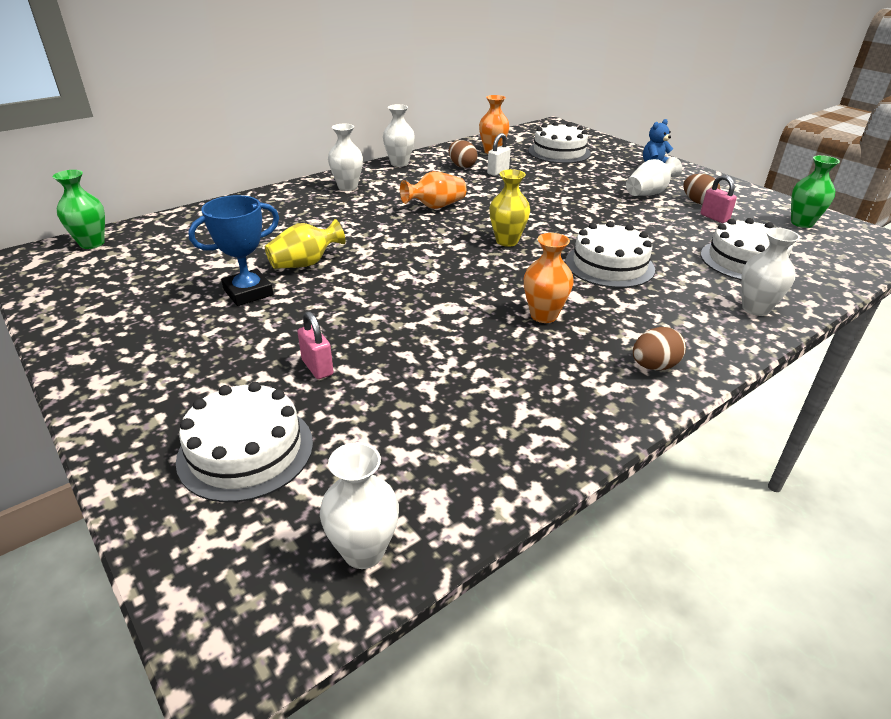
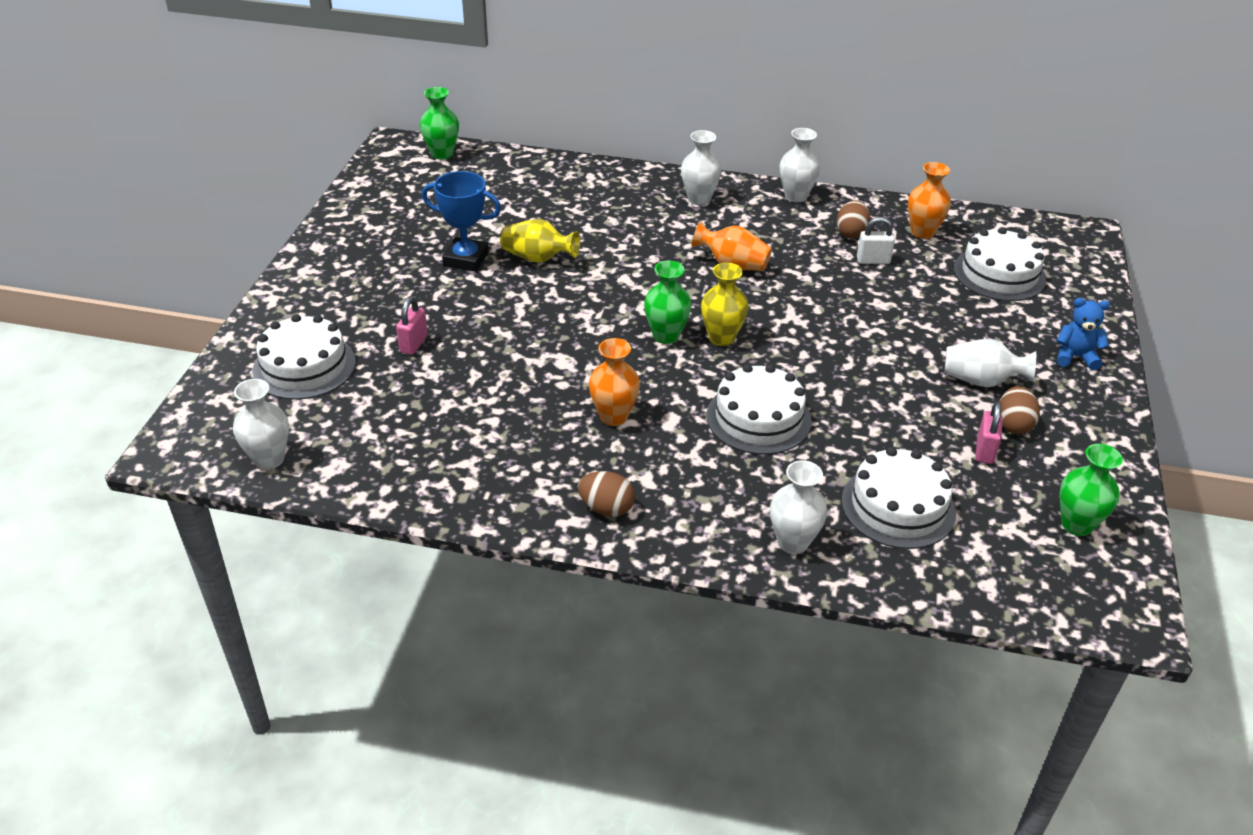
camera: 50 degrees right, 5 degrees up
(477, 257) = (666, 336): none -> green vase

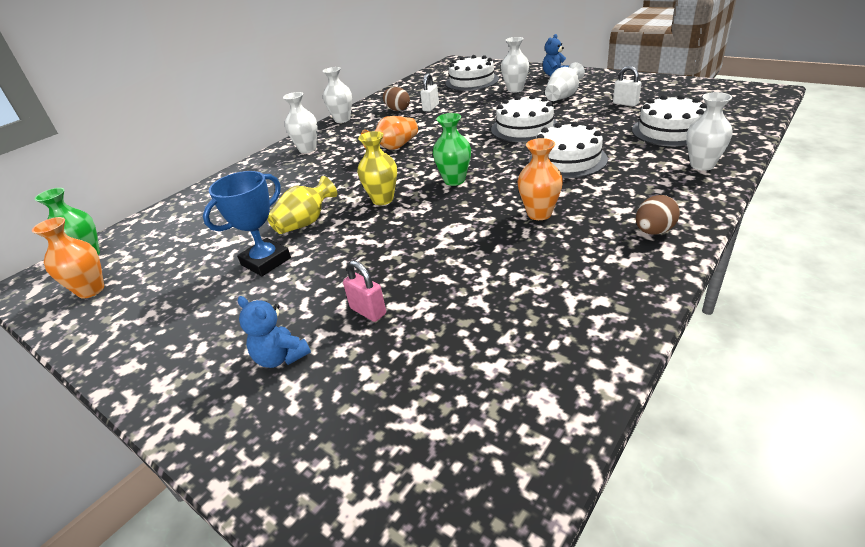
camera: 60 degrees left, 5 degrees down
(269, 459) = (507, 468): white vase -> white vase (515, 89)
(304, 366) = (343, 407): white cake -> white cake (524, 128)
(346, 317) = (281, 357): none -> blue teddy bear
(721, 338) = (472, 161): yellow vase -> yellow vase (383, 199)
(922, 232) = (416, 93): orange vase -> orange vase (91, 290)
(984, 451) = (625, 103): pink padlock -> white padlock
(1013, 425) = (605, 94): brown egg -> none
(1076, 524) = (693, 92): green vase -> none

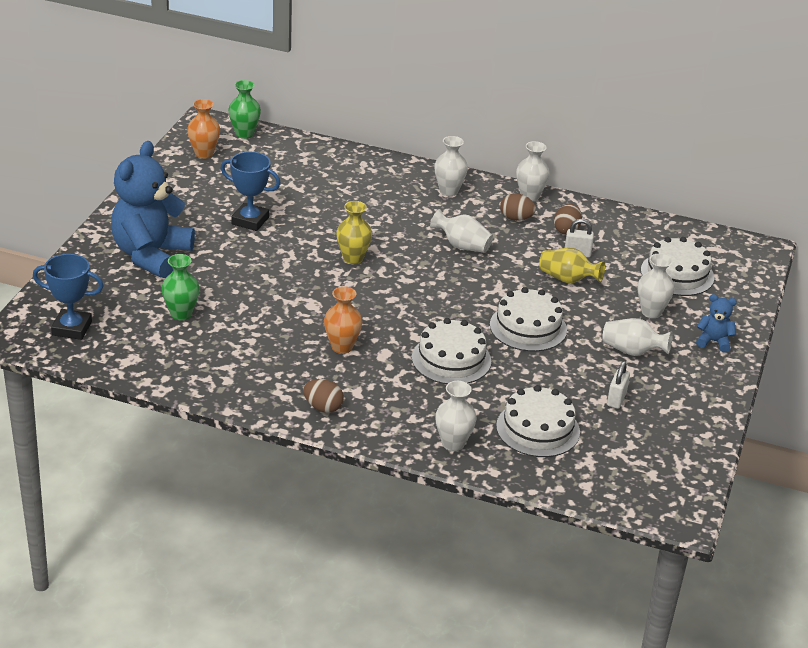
camera: 65 degrees right, 0 degrees up
(281, 357) = (151, 255): blue teddy bear -> blue teddy bear, size x2.31
(305, 223) = (307, 225): yellow vase -> yellow vase (567, 279)
(368, 311) = (200, 280): pink padlock -> none
(369, 125) = (516, 218): none -> brown egg
(394, 147) = (462, 246): orange vase -> white vase
(438, 483) = (72, 328): none -> blue trophy
(454, 180) = (395, 294): green vase -> green vase (181, 314)

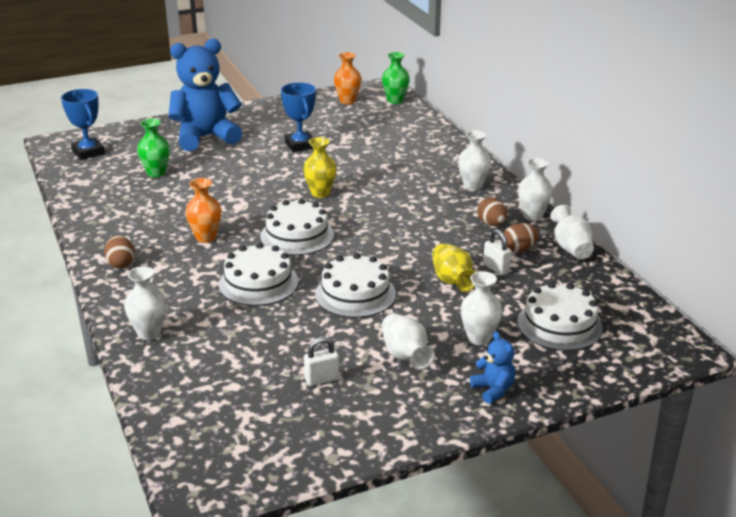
camera: 50 degrees right, 5 degrees down
(462, 246) = (413, 221): white vase -> white vase (571, 248)
(538, 429) = (223, 361): white cake -> white cake (297, 235)

